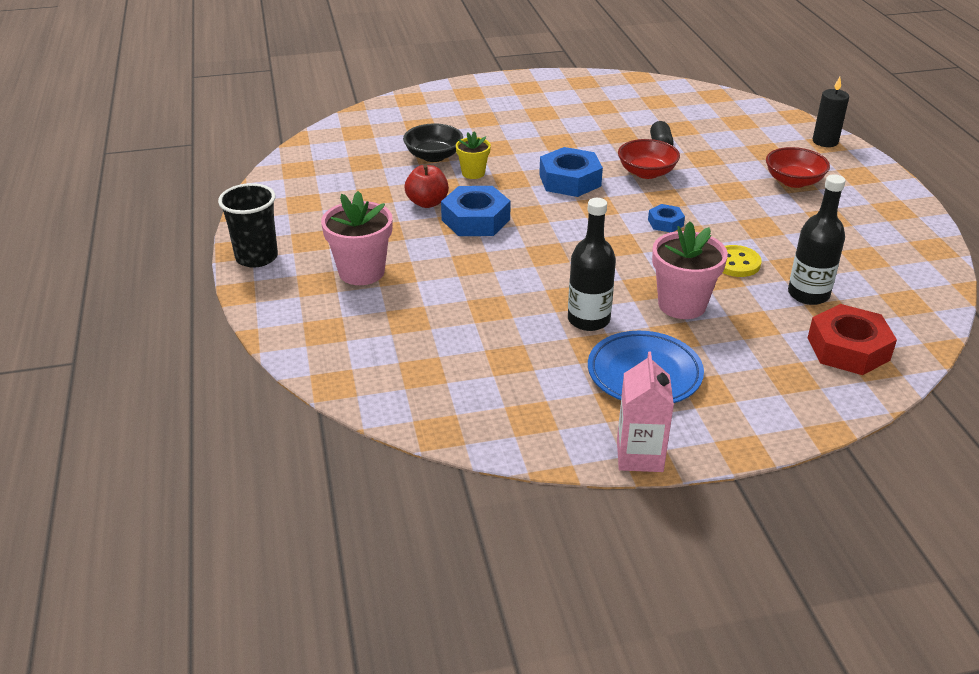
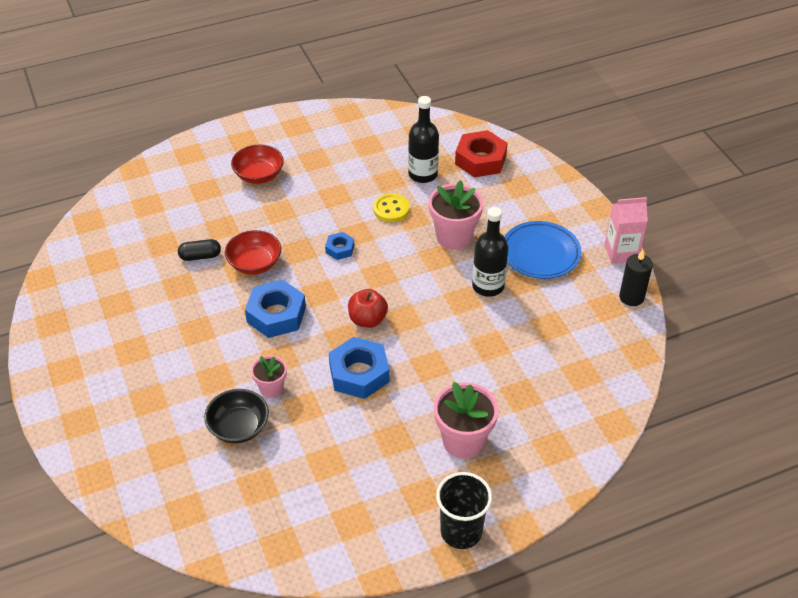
camera: 100 degrees left, 10 degrees up
(427, 203) = (335, 415): red apple -> red apple (367, 320)
(473, 173) = (271, 388): yellow flower pot -> pink flower pot
(825, 141) = (185, 154): black candle -> black candle (631, 297)

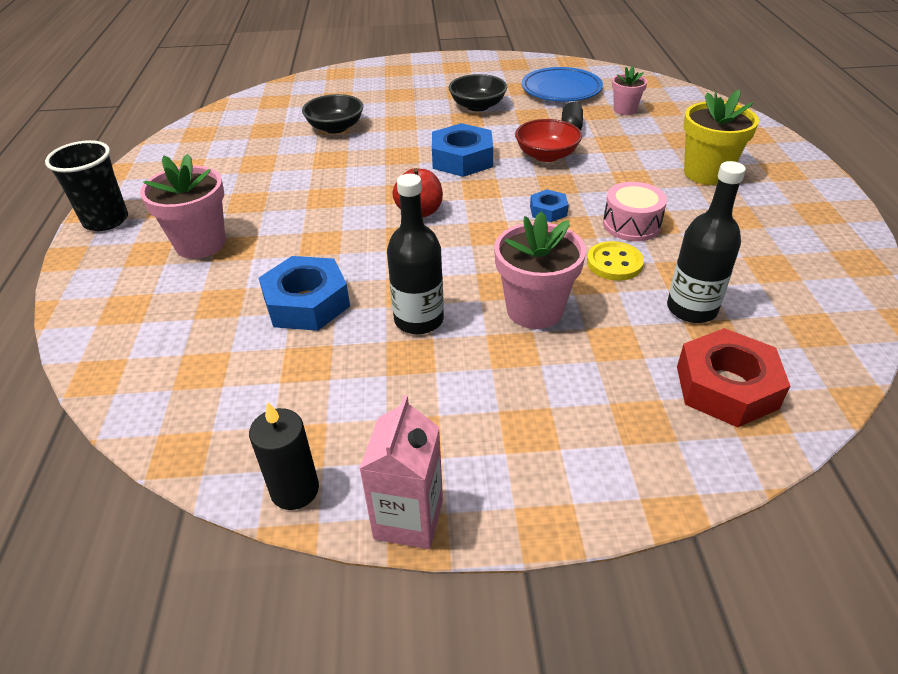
camera: 110 degrees right, 5 degrees down
(166, 328) = (477, 106): none -> black bowl
(259, 175) = (706, 173): red bowl -> yellow flower pot
(271, 388) = (366, 146): pink flower pot -> pink flower pot (625, 110)
(342, 206) = (631, 224): none -> pink drum
(359, 373) = (346, 195): blue nut -> blue nut (307, 303)
(540, 253) = (458, 397): blue plate -> blue plate (561, 90)

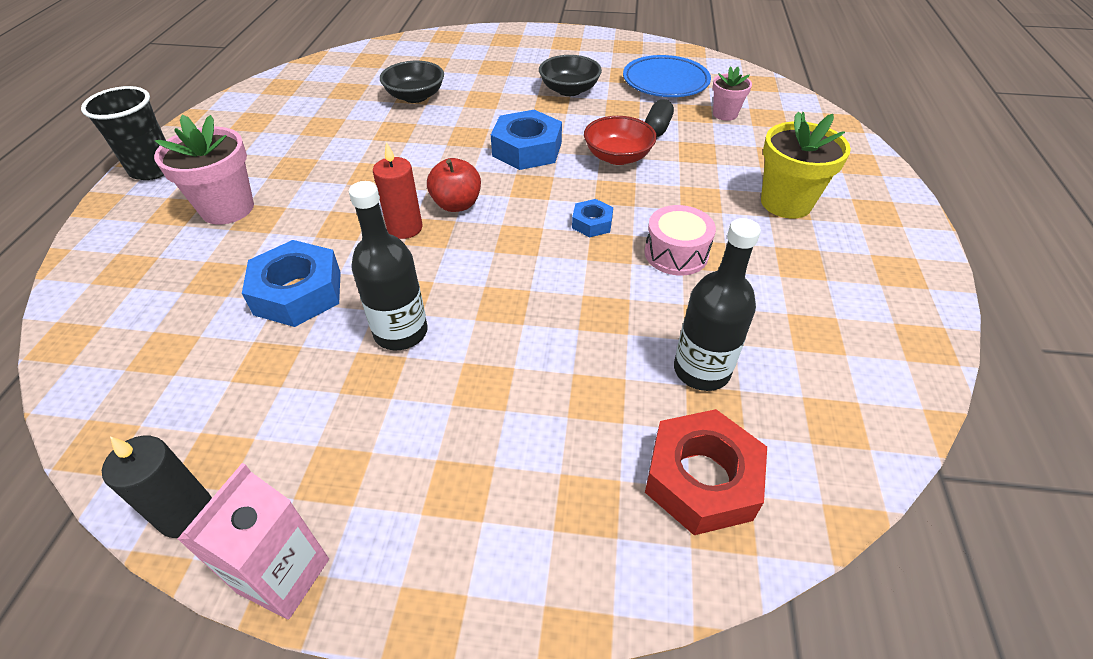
camera: 10 degrees right, 5 degrees up
(380, 237) = (405, 228): none -> red candle
(534, 310) = (527, 341): pink flower pot -> none
(614, 263) = (637, 298): yellow button -> none

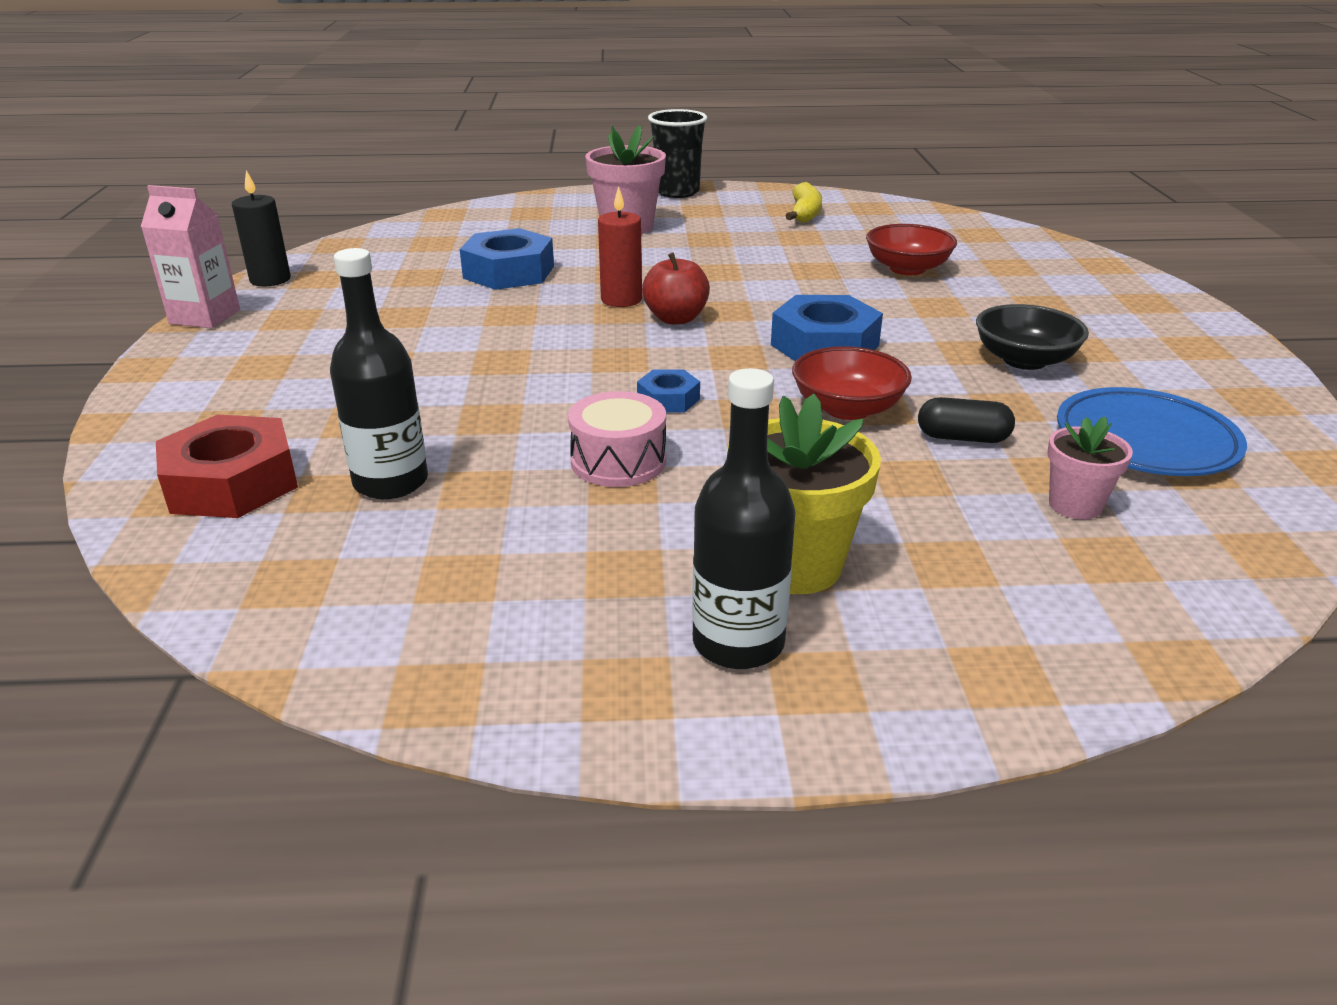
camera: 80 degrees right, 15 degrees down
(272, 115) = (805, 214): none -> yellow banana
(401, 332) = (456, 319): black bottle -> black bottle (738, 642)
(415, 96) = (907, 269): black bowl -> red bowl

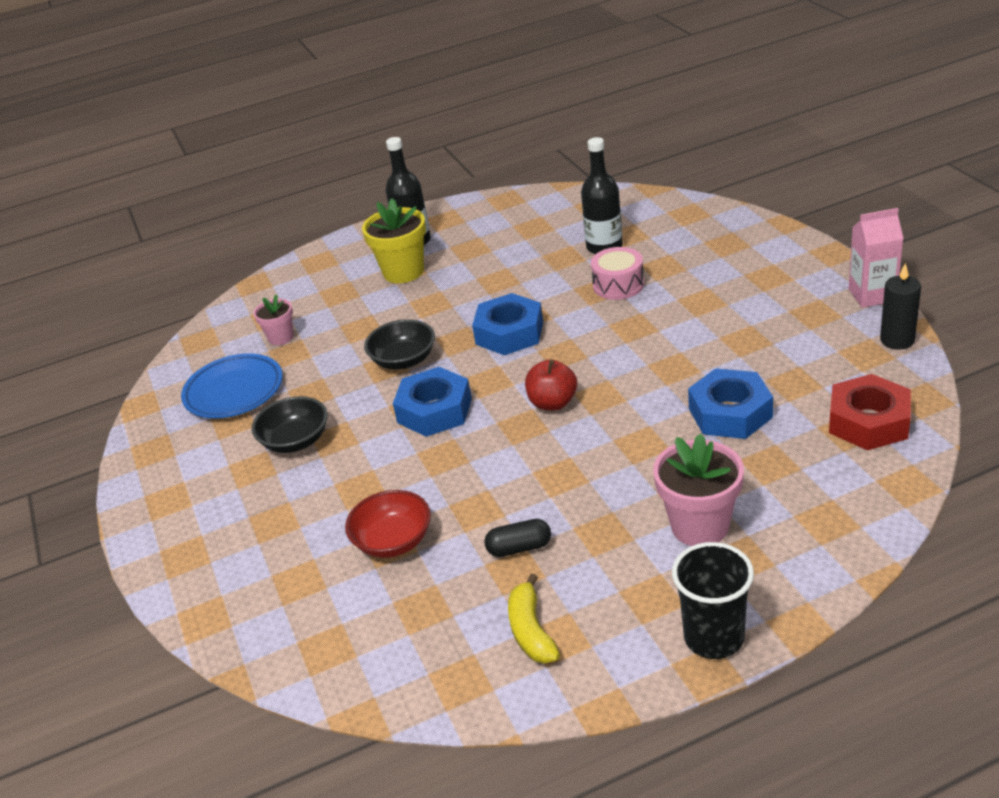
camera: 165 degrees right, 5 degrees up
(232, 483) = (674, 224): red nut -> red nut (868, 422)
(618, 461) = (508, 289): pink drum -> pink drum (618, 285)
(621, 299) = (609, 410): red candle -> none
(668, 399) = (509, 333): blue nut -> blue nut, size x1.91
(847, 408) = (404, 360): red bowl -> black bowl
(962, 438) = (335, 360): black capsule -> black capsule (519, 548)

